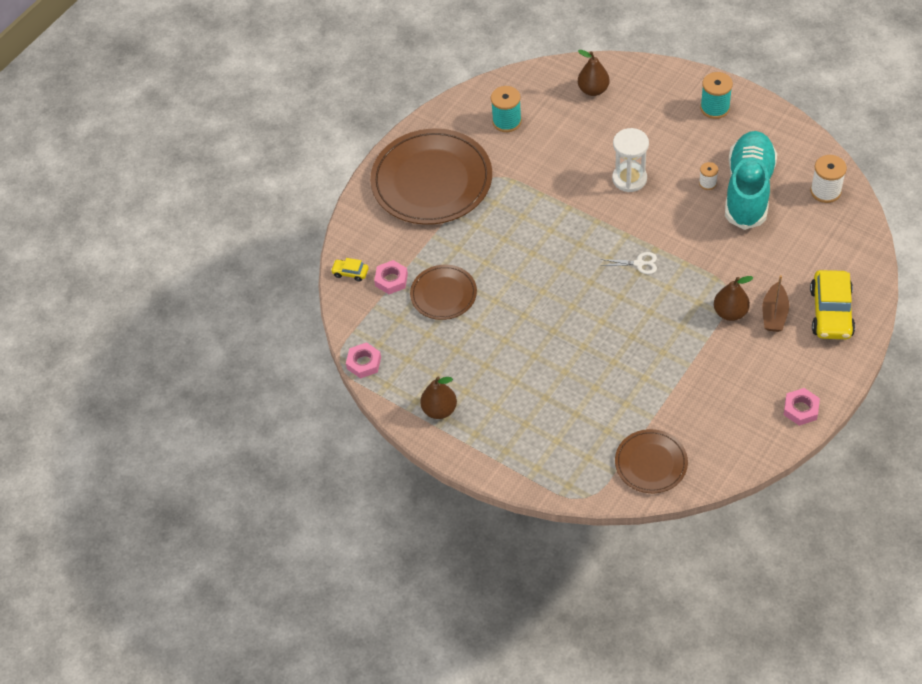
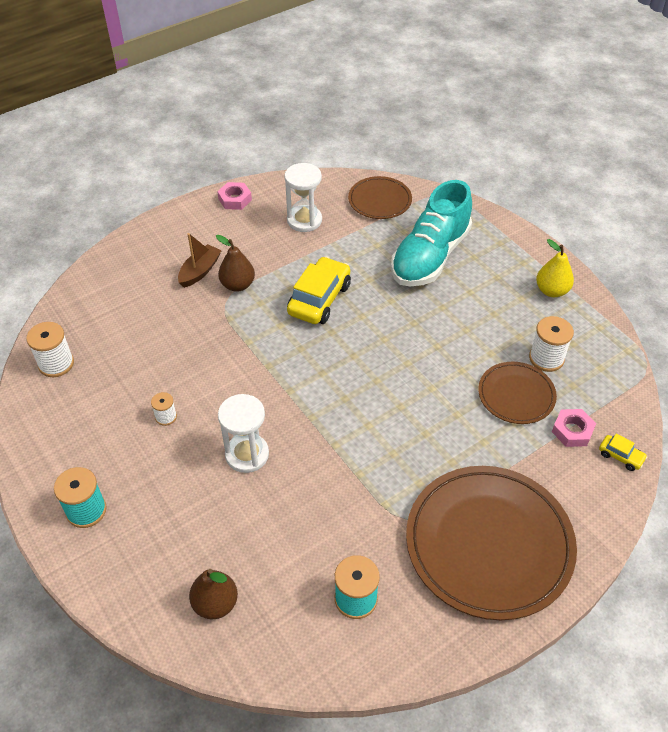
camera: 165 degrees left, 5 degrees down
(364, 363) = (620, 354): pink nut -> none
(427, 336) = (546, 358): none -> white spool
(439, 409) = (551, 291): brown pear -> yellow pear
(639, 263) = (294, 357): white scissors -> none
(713, 408) = (304, 220): none -> white hourglass
(748, 190) = (130, 393): turquoise shoe -> turquoise shoe (430, 256)
(831, 312) = (150, 257): yellow car -> yellow car (319, 299)

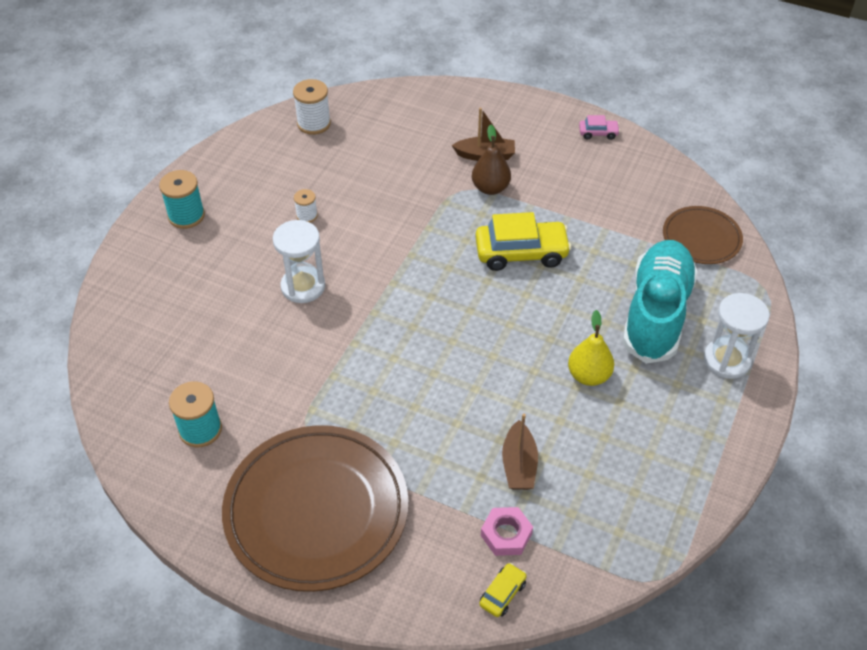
camera: 60 degrees right, 0 degrees up
(215, 603) = (146, 336): brown pear -> none
(235, 199) = (598, 133): pink nut -> pink car
(304, 220) = (617, 194): white hourglass -> white hourglass (727, 360)
(430, 256) = (656, 313): turquoise shoe -> turquoise shoe turned 105 degrees clockwise
(516, 395) = (519, 464): brown plate -> brown boat
(546, 358) = (592, 474): white spool -> none
(551, 291) = (700, 442): yellow pear -> yellow pear (588, 375)
(620, 456) = (502, 594): yellow car -> yellow car turned 150 degrees counterclockwise

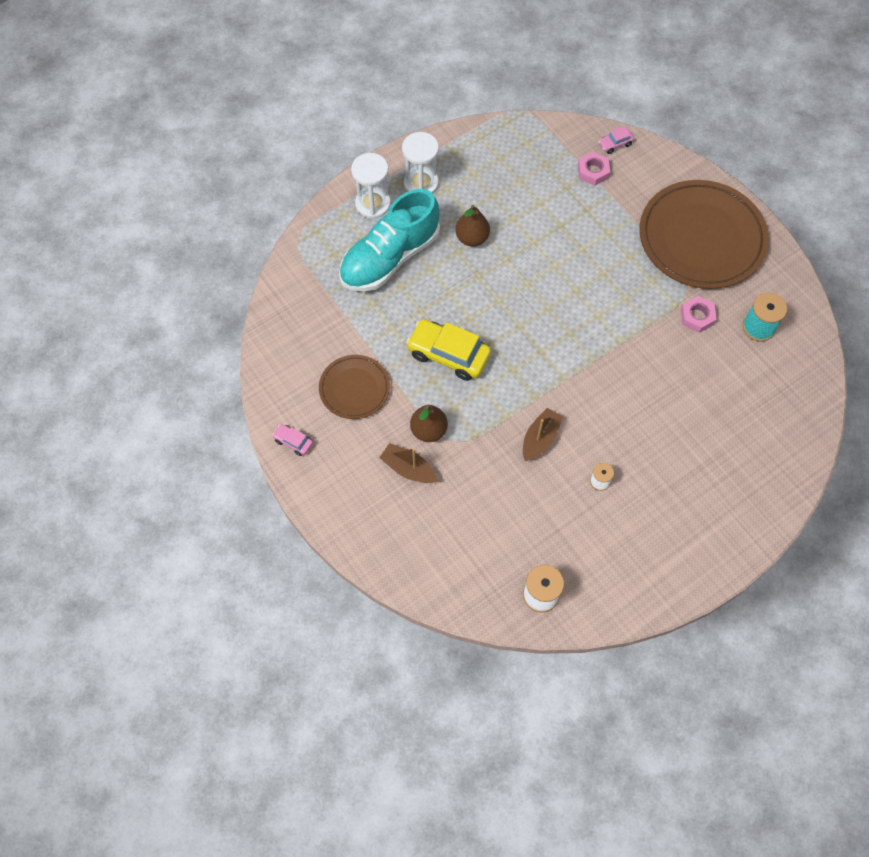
camera: 150 degrees left, 15 degrees up
(186, 216) = (705, 536): turquoise spool -> none
(279, 408) = (697, 316): none -> pink nut
(303, 286) = (635, 410): white hourglass -> white hourglass (421, 183)
(502, 594) = (615, 144): yellow car -> pink car
(519, 464) = (558, 205): brown boat -> brown boat (540, 439)
(588, 375) = (472, 238): yellow pear -> brown pear
(701, 238) = (303, 298): brown plate -> brown plate (354, 388)

